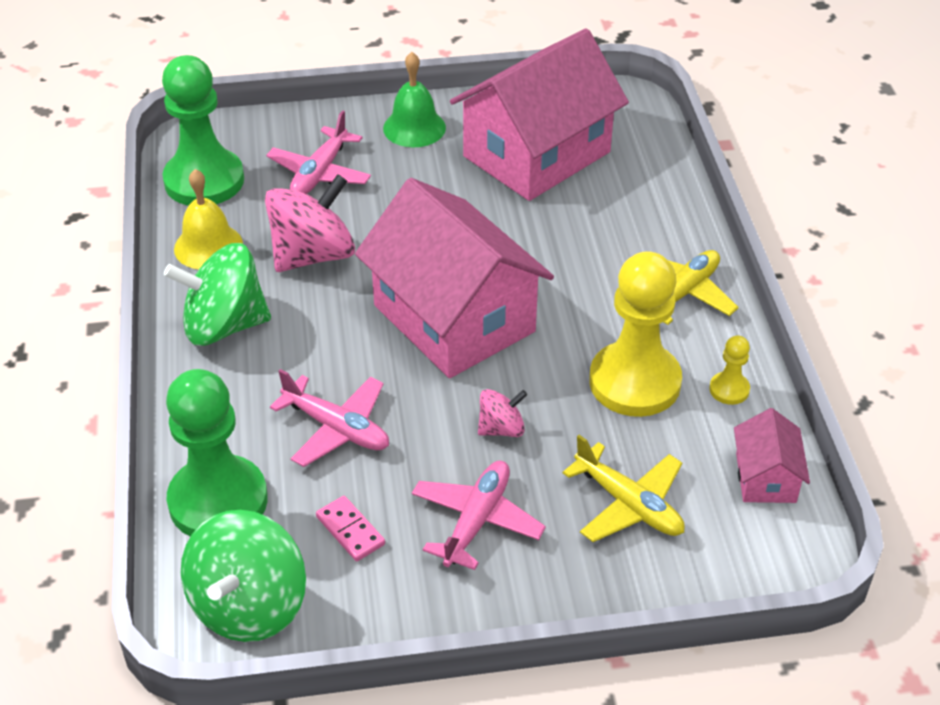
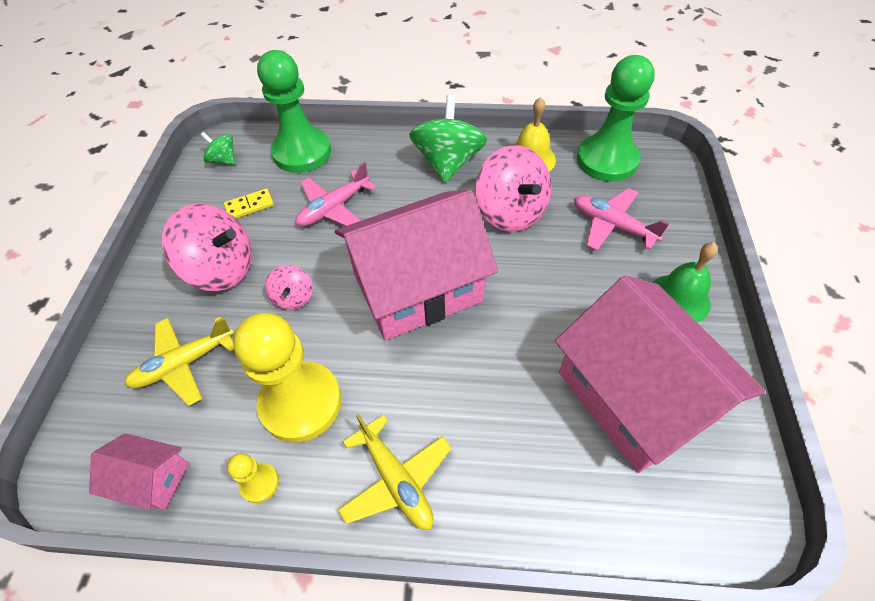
camera: 105 degrees right, 10 degrees up
(248, 605) = (223, 160): green spinning top -> green spinning top, size x0.51
(350, 530) = (249, 206): pink domino -> yellow domino
(476, 521) = (222, 269): pink plane -> pink spinning top

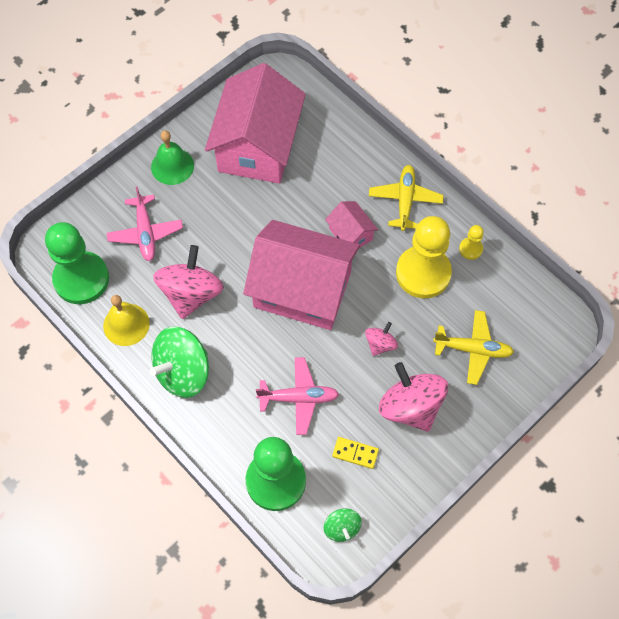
camera: 140 degrees left, 10 degrees up
(152, 479) = (523, 292): pink house -> pink house (350, 234)

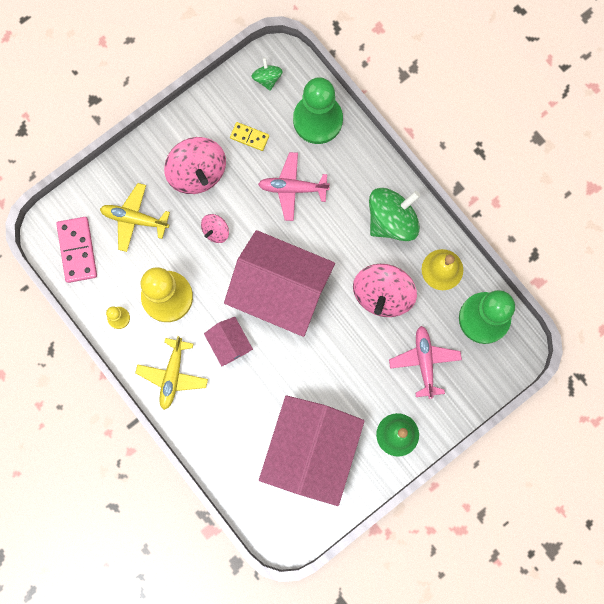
camera: 175 degrees left, 15 degrees up
(529, 312) = (77, 250): none -> pink domino

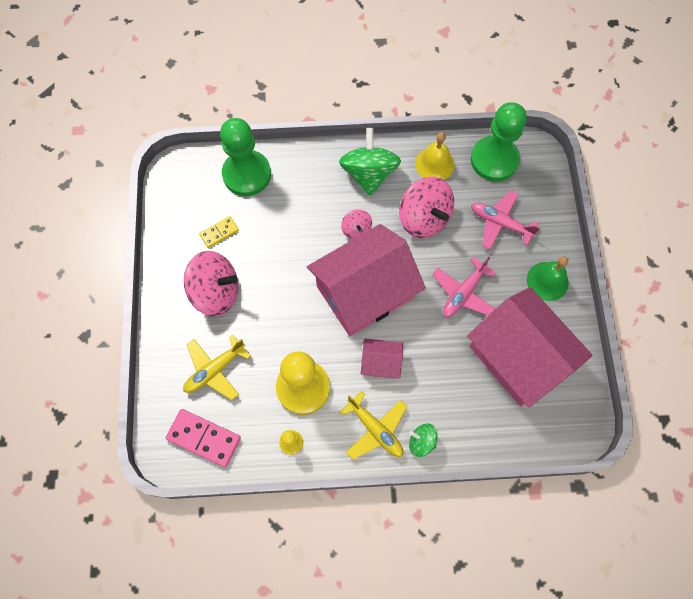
camera: 55 degrees left, 10 degrees down
(216, 231) = (276, 310): pink spinning top -> pink spinning top (356, 229)
(267, 78) = (183, 188): green spinning top -> green spinning top (421, 442)
(292, 188) = (287, 228): pink plane -> pink plane (463, 293)

